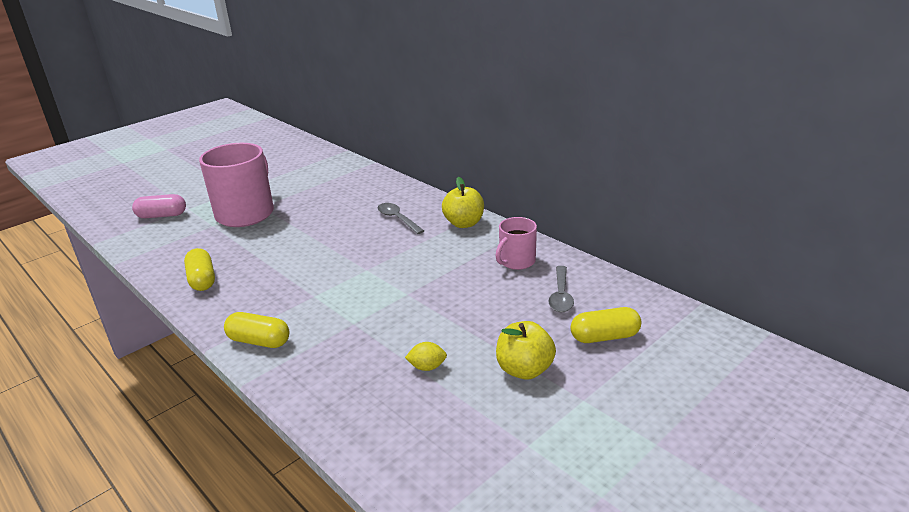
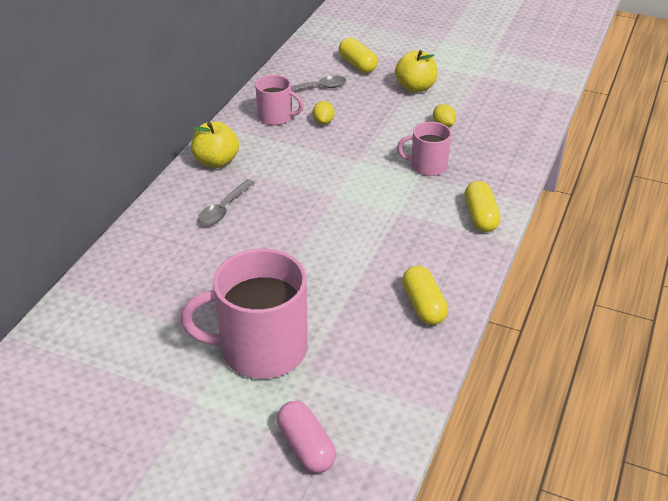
camera: 115 degrees left, 10 degrees up
(202, 280) = (423, 305): yellow capsule -> yellow capsule turned 60 degrees counterclockwise
(363, 332) = (427, 166): none -> pink mug
(490, 286) = (323, 121): none -> yellow lemon

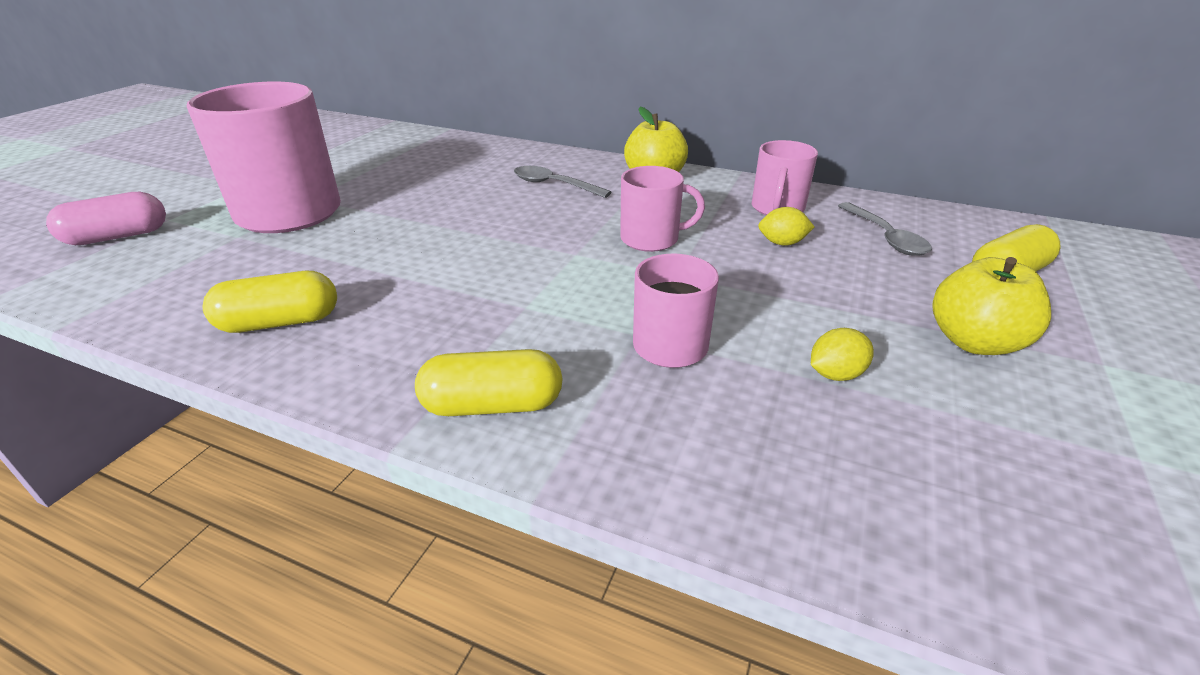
camera: 90 degrees right, 5 degrees down
(317, 167) = (651, 239): none -> pink mug

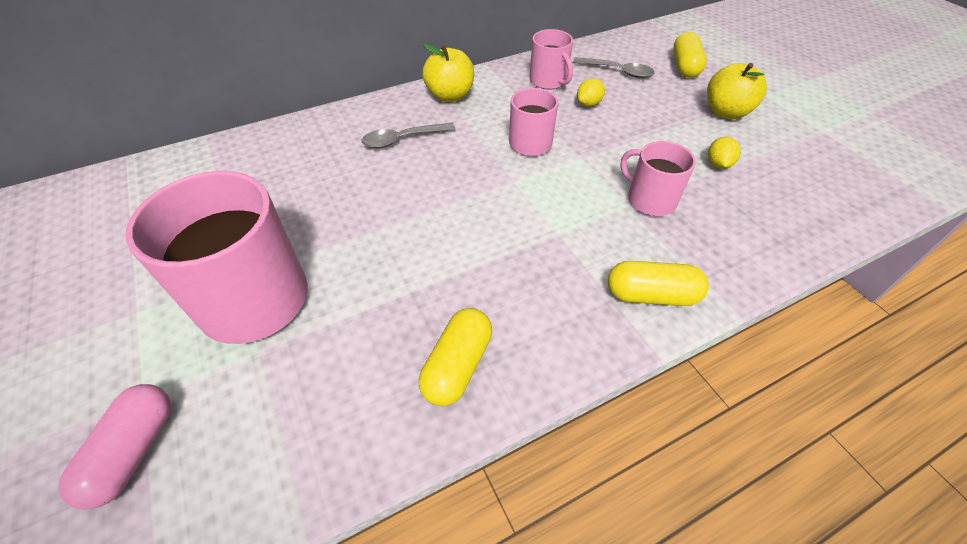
camera: 50 degrees left, 15 degrees up
(492, 405) = (651, 295): yellow capsule -> yellow capsule turned 60 degrees clockwise

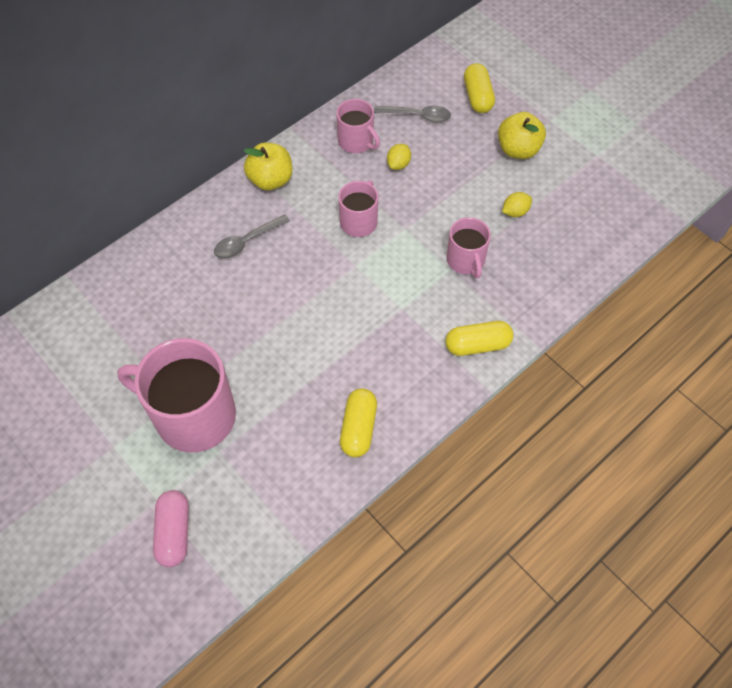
camera: 15 degrees left, 10 degrees up
(650, 200) = (466, 260): pink mug -> pink mug turned 135 degrees counterclockwise
(718, 164) = (515, 212): yellow lemon -> yellow lemon turned 60 degrees clockwise

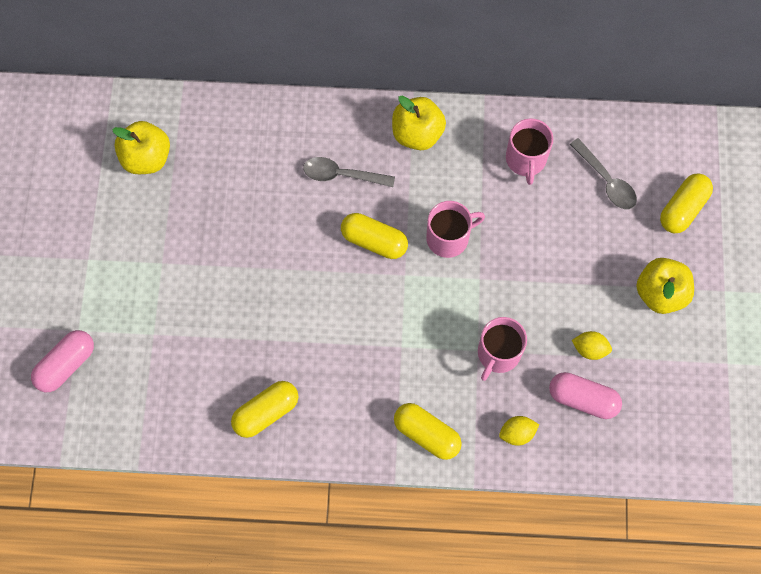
camera: 45 degrees right, 10 degrees up
(89, 343) = (147, 158): none -> yellow apple
(193, 415) = (162, 287): pink mug -> none
(313, 262) = (374, 241): none -> yellow capsule
(398, 164) = (538, 213): yellow lemon -> yellow lemon (517, 433)
(544, 242) = (583, 399): none -> pink capsule

